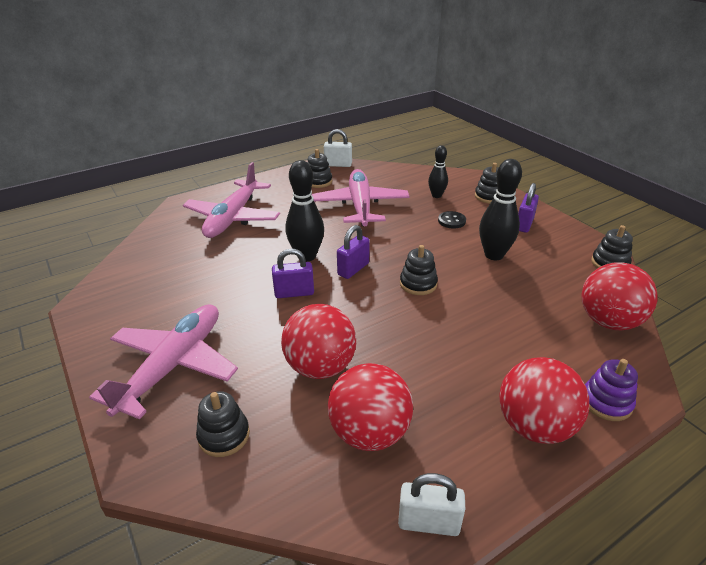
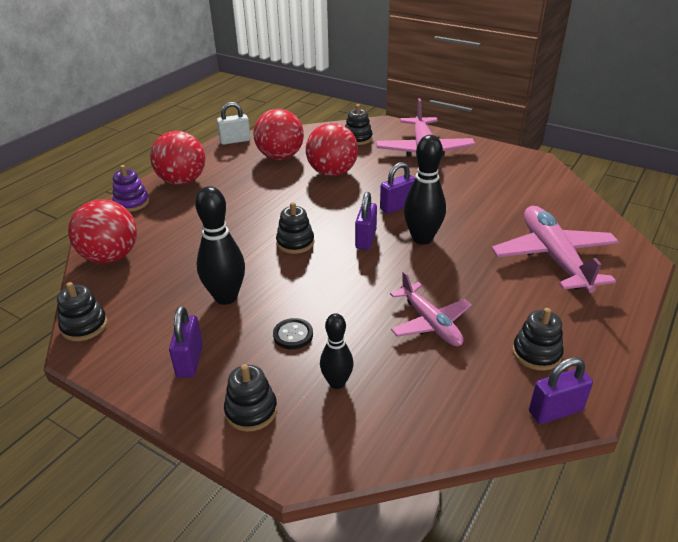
camera: 155 degrees right, 0 degrees up
(338, 165) = (555, 411): white padlock -> purple padlock
(360, 206) = (430, 323): pink plane -> pink plane, size x0.63

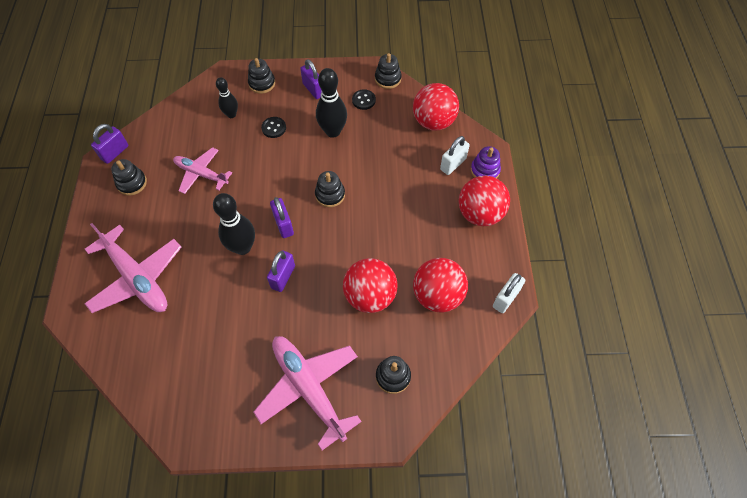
camera: 145 degrees right, 25 degrees up
(147, 314) = (363, 100): none -> black button
(150, 218) = (453, 164): none -> white padlock

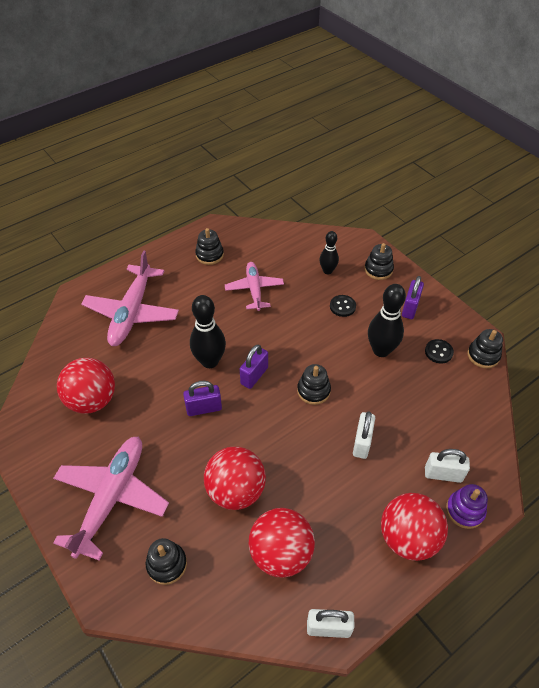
camera: 55 degrees right, 10 degrees down
(115, 152) = (227, 228): purple padlock -> none
(395, 193) = (362, 442): none -> white padlock
(433, 122) = (475, 425): red ball -> red ball (92, 400)

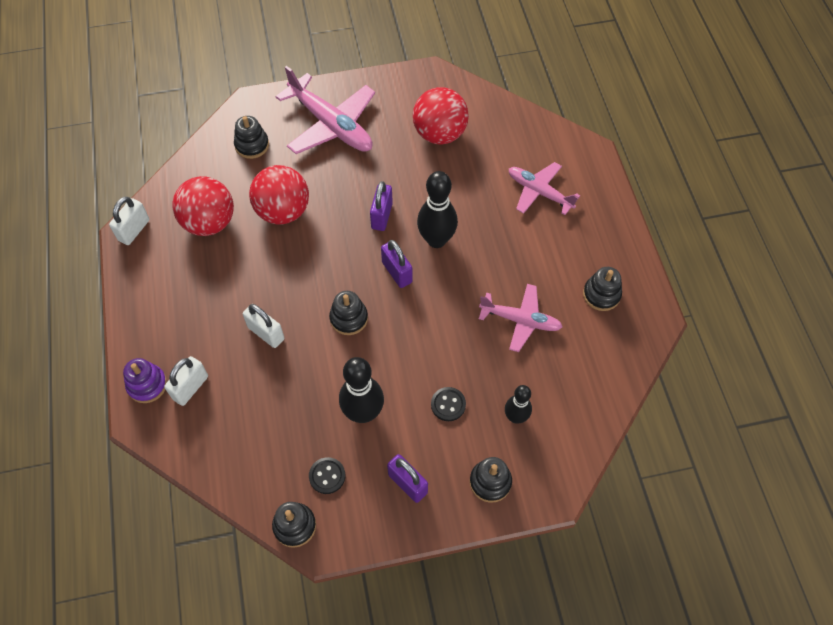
camera: 115 degrees right, 10 degrees up
(132, 312) = (539, 192): pink plane -> pink plane, size x0.63
(408, 537) = (157, 323): red ball -> none

